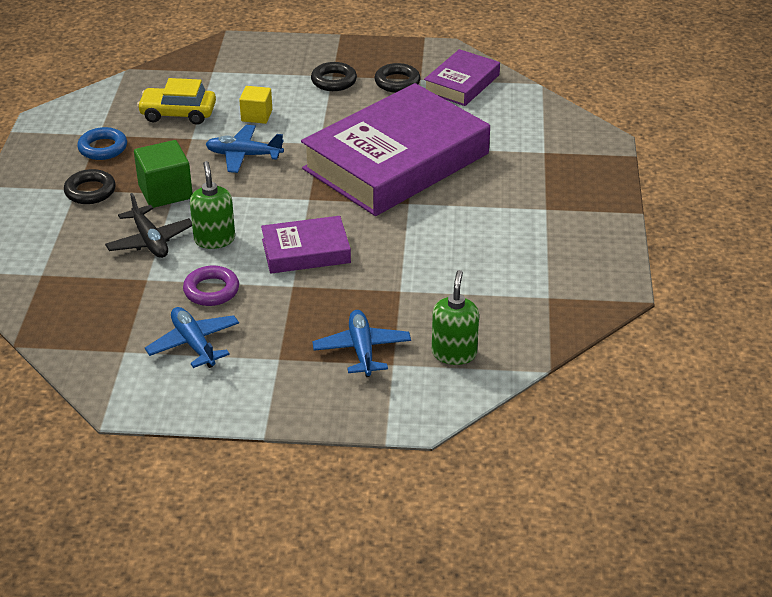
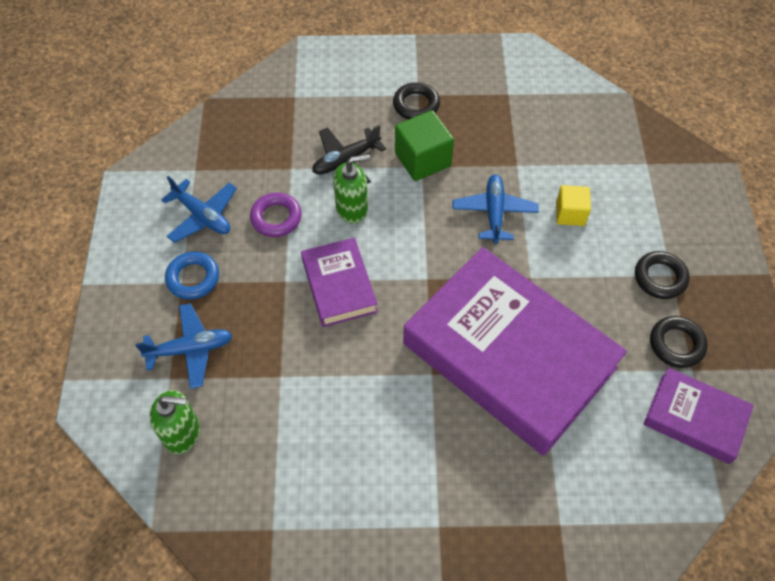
camera: 85 degrees right, 20 degrees up
(103, 148) = (486, 101): blue ring -> blue ring (193, 278)
(178, 113) = (558, 147): yellow car -> none
(194, 344) = (203, 216): blue plane -> blue plane turned 75 degrees clockwise

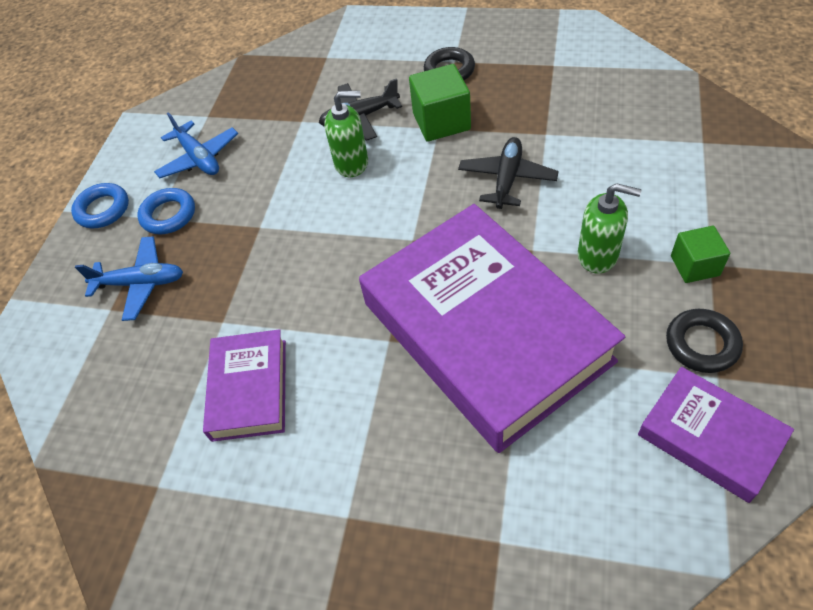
camera: 20 degrees right, 5 degrees down
(124, 279) = (103, 209): none -> blue ring
(182, 433) = (101, 367): green soap dispenser -> green soap dispenser (598, 255)
(276, 218) = (271, 165): purple ring -> none
(339, 286) = (314, 237): purple book -> purple book (249, 389)
(494, 212) = (507, 179): blue plane -> black plane
(570, 214) = (596, 187): yellow cube -> none
(660, 278) = (695, 266): black ring -> green cube

